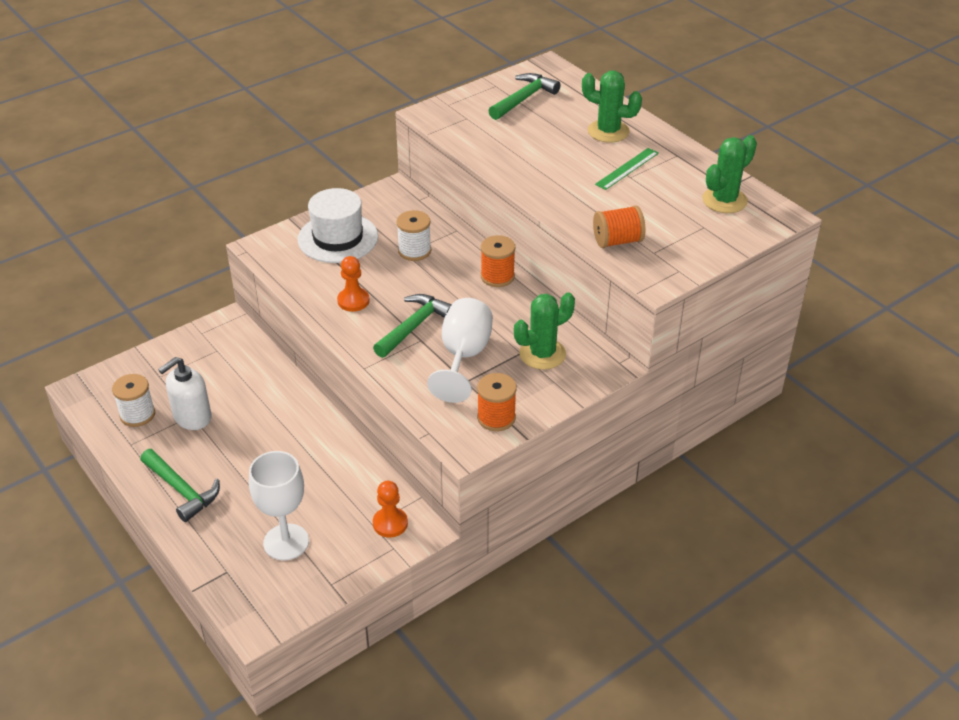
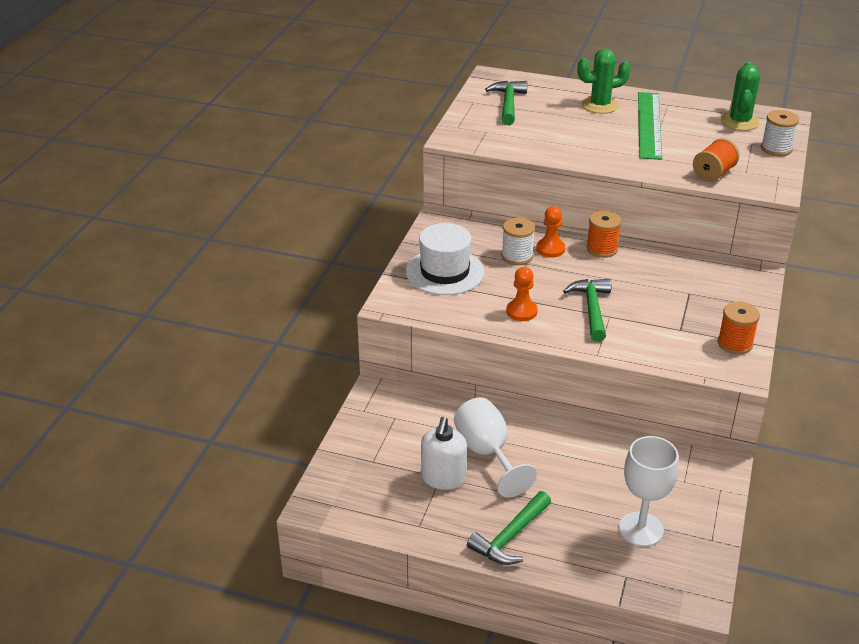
camera: 35 degrees left, 5 degrees down
(137, 414) = (394, 500): white spool -> white spool (776, 149)
(182, 490) = (510, 537): green hammer -> green hammer turned 120 degrees clockwise
(390, 523) = (696, 474): orange pawn -> orange pawn (550, 249)
(463, 357) = (656, 314): white goblet -> white goblet (487, 454)
(542, 354) = (705, 287): green cactus -> none
(627, 169) = (649, 125): green ruler -> green ruler, size x1.79

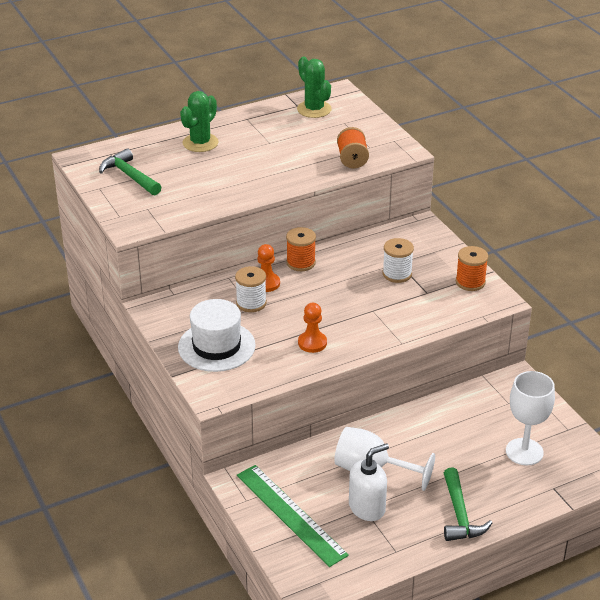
camera: 45 degrees left, 0 degrees up
(443, 478) = (367, 507): white soap dispenser -> white soap dispenser turned 90 degrees counterclockwise
(591, 309) = (354, 312): green hammer -> none
(649, 125) = (258, 142): green ruler -> green ruler (290, 514)
(776, 149) = (365, 119): white spool -> white spool (397, 274)

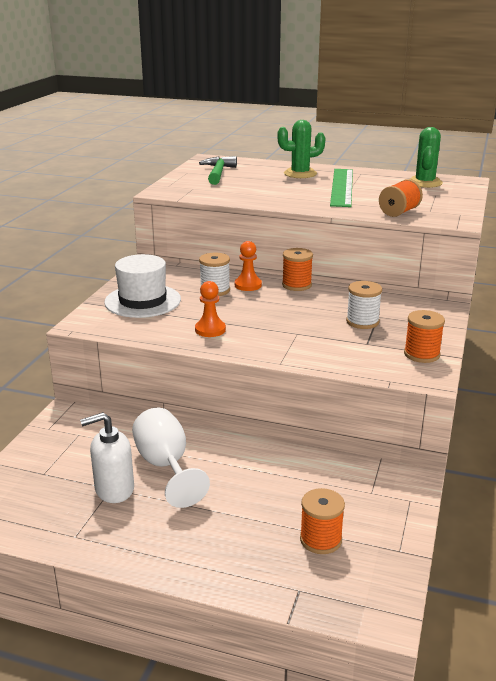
camera: 45 degrees right, 10 degrees down
(290, 514) = (56, 456): green ruler -> green ruler (342, 187)
(367, 507) = (114, 489): white soap dispenser -> white soap dispenser turned 150 degrees clockwise
(460, 515) = (174, 548): green hammer -> none
(524, 452) = (320, 540): white goblet -> orange spool

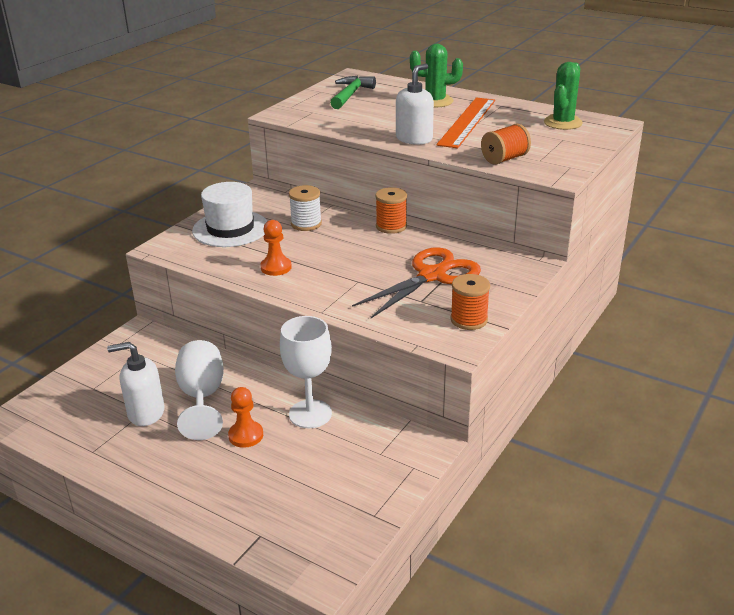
camera: 15 degrees right, 5 degrees up
(248, 285) = (342, 221): orange pawn -> orange pawn (246, 435)
(283, 466) = (310, 414): none -> white goblet
(306, 202) = (414, 139): none -> white soap dispenser
(320, 540) = (305, 492): orange spool -> none
(342, 187) = (467, 122): green ruler -> orange ruler
(362, 322) = (432, 276): white spool -> orange scissors

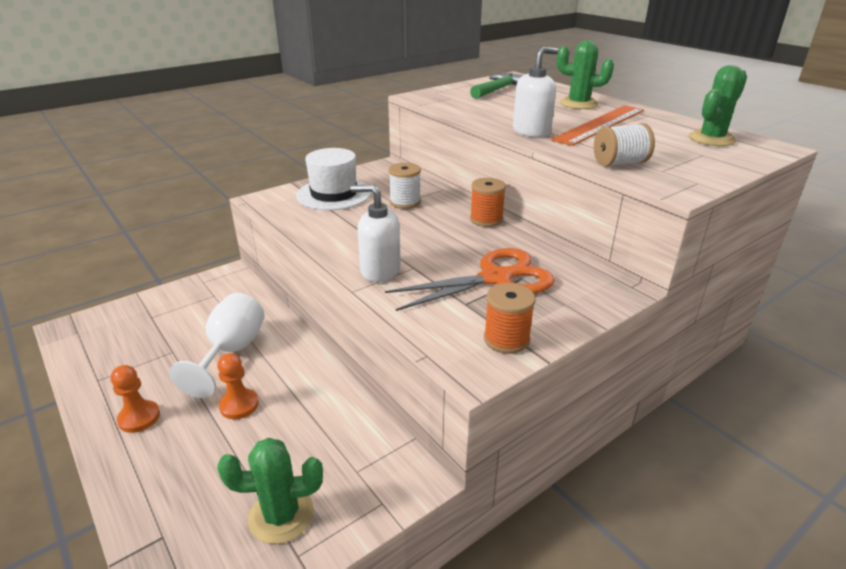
camera: 20 degrees right, 0 degrees up
(145, 413) = (172, 353): white soap dispenser -> white soap dispenser (380, 270)
(276, 267) = (344, 237): orange pawn -> orange pawn (139, 418)
(310, 414) = (316, 399): white goblet -> none
(343, 496) = (281, 515): none -> green cactus
(504, 159) = (619, 163): orange spool -> white spool

